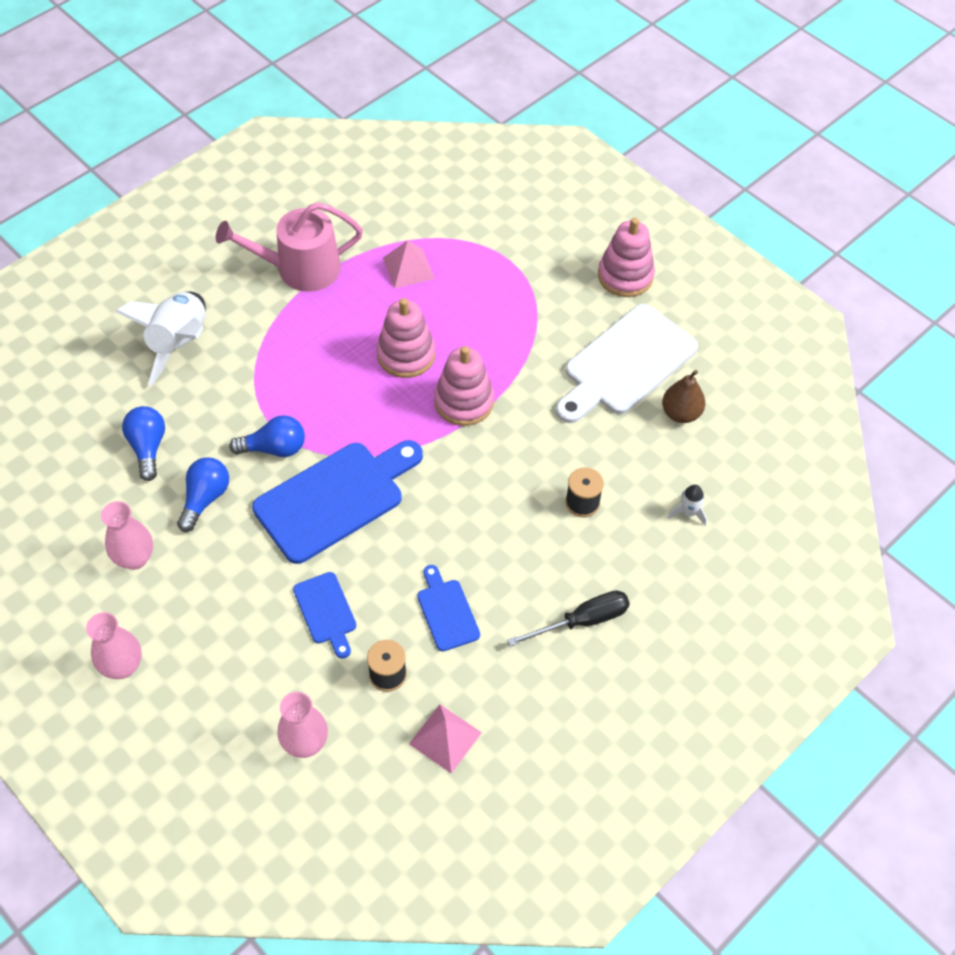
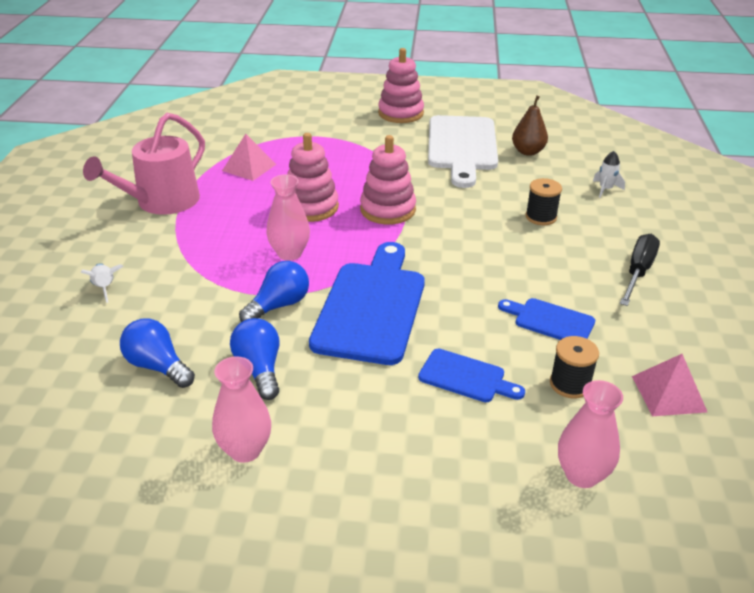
camera: 40 degrees left, 20 degrees down
(123, 666) = (342, 542): pink vase -> pink vase (289, 253)
(180, 344) = (105, 288): white rocket -> white rocket, size x0.44

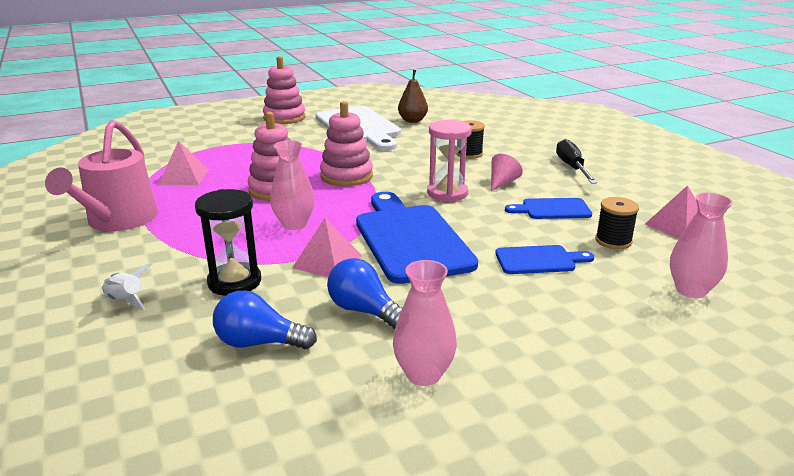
camera: 30 degrees left, 10 degrees down
(191, 299) = (234, 282): none -> black hourglass
(279, 305) = (327, 261): blue light bulb -> pink pyramid
(463, 263) = (447, 193): none -> pink hourglass
(535, 268) = (502, 182): none -> pink cone
(605, 189) = (492, 129): white rocket -> none

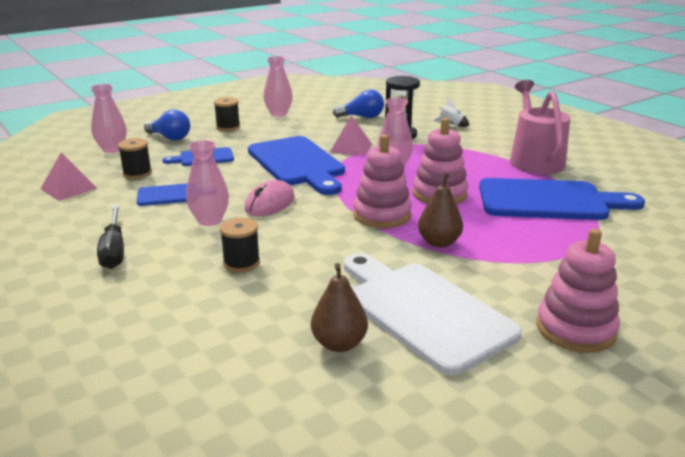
camera: 170 degrees right, 0 degrees up
(184, 177) = (548, 201): pink pyramid -> blue cutting board
(317, 155) = (439, 242): none -> brown pear
(364, 311) = (315, 129): blue light bulb -> blue light bulb (170, 138)
(447, 193) = (270, 203): pink hourglass -> pink mouse
(502, 182) = (210, 220): pink cone -> pink vase
(522, 334) = (228, 127): none -> black spool

